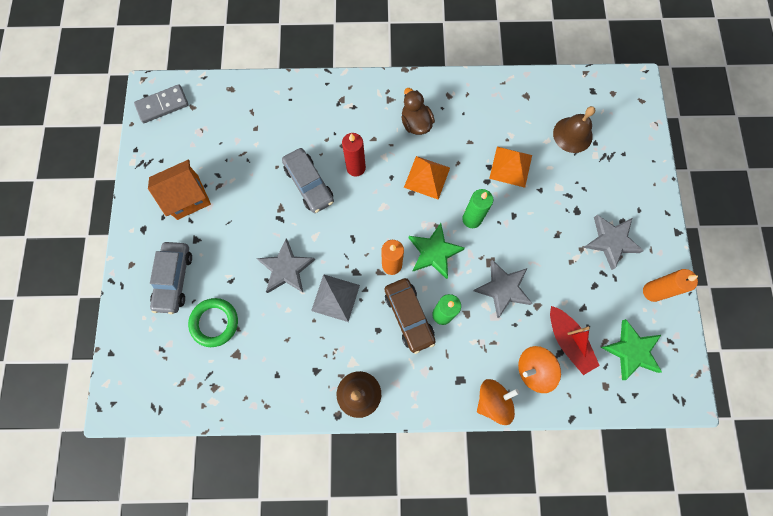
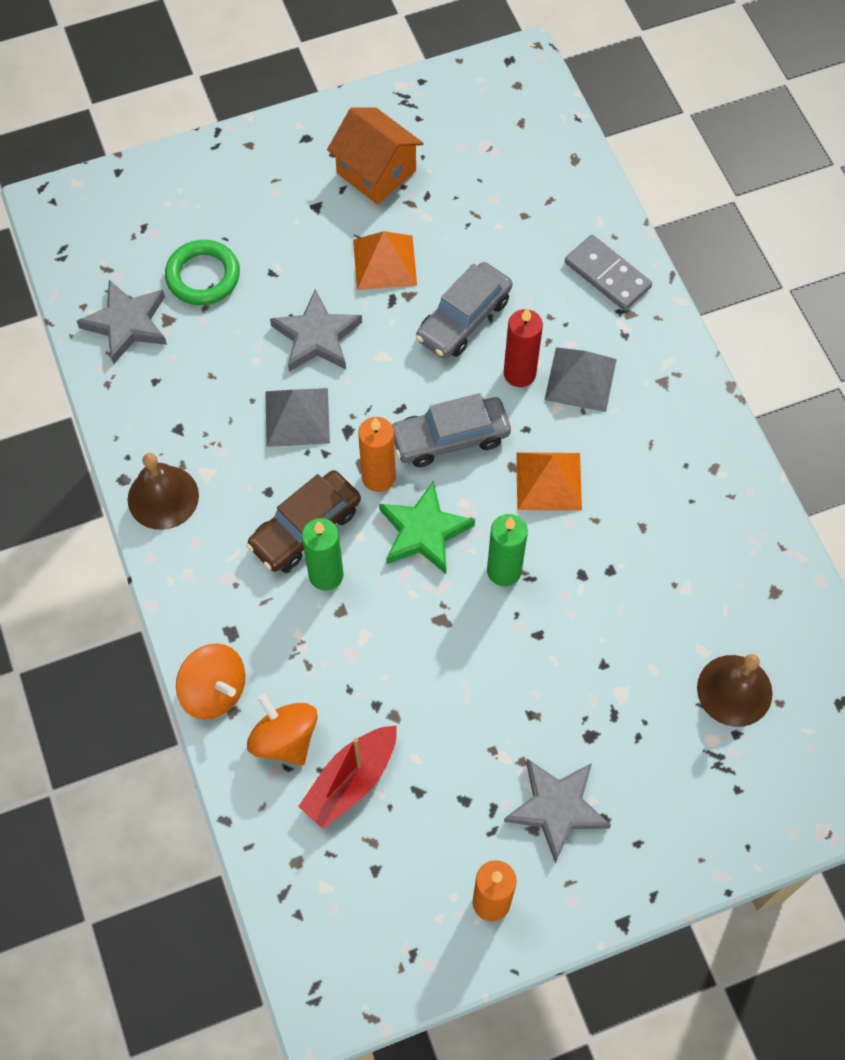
camera: 70 degrees right, 10 degrees down
(162, 105) = (506, 85): grey domino -> grey domino (607, 275)
(174, 279) = (247, 204): grey car -> grey car (450, 438)
(372, 139) = (580, 379): none -> grey pyramid
(416, 123) = (638, 434): brown duck -> none
(503, 288) = (403, 653): grey star -> grey star (127, 324)
(510, 166) = (625, 604): orange pyramid -> orange pyramid (385, 262)
(631, 350) = (372, 890): green star -> none

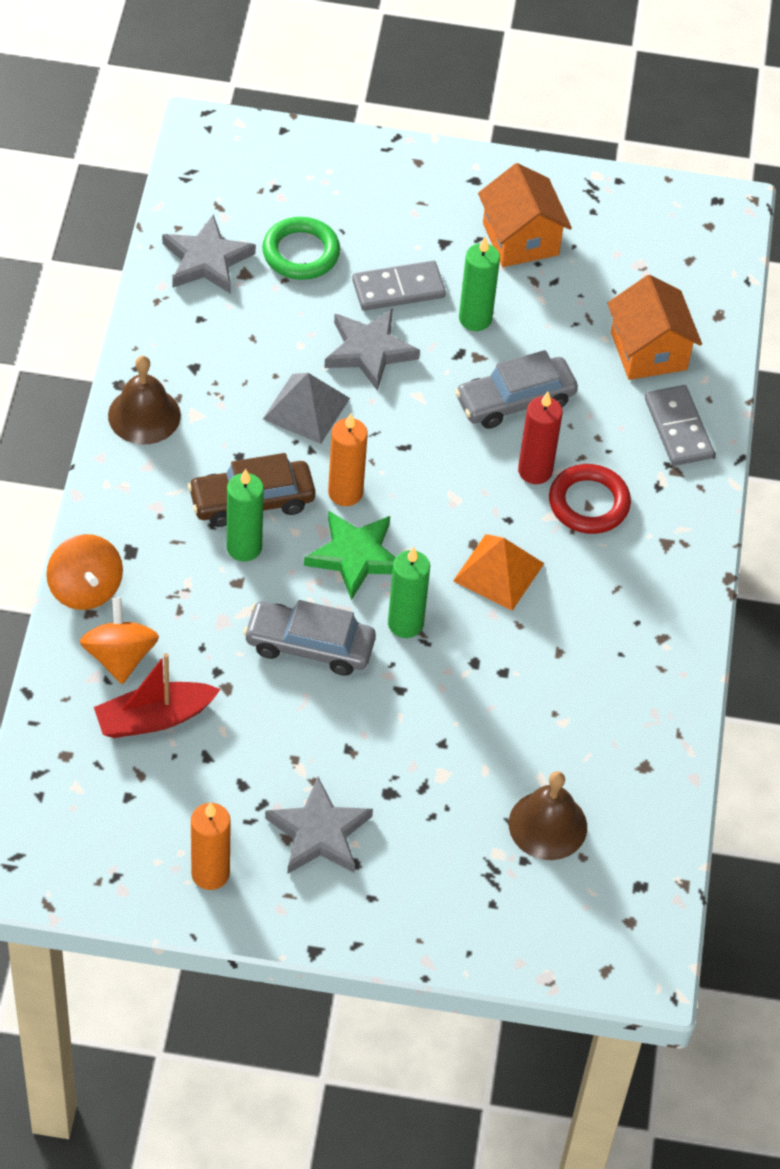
camera: 25 degrees right, 10 degrees down
(305, 267) = (398, 289): none -> grey domino
(385, 262) = (475, 319): orange pyramid -> green candle
(450, 438) = (432, 492): grey car -> grey car (309, 646)
(541, 219) = (648, 351): none -> orange house
(580, 379) = (589, 503): grey pyramid -> red ring

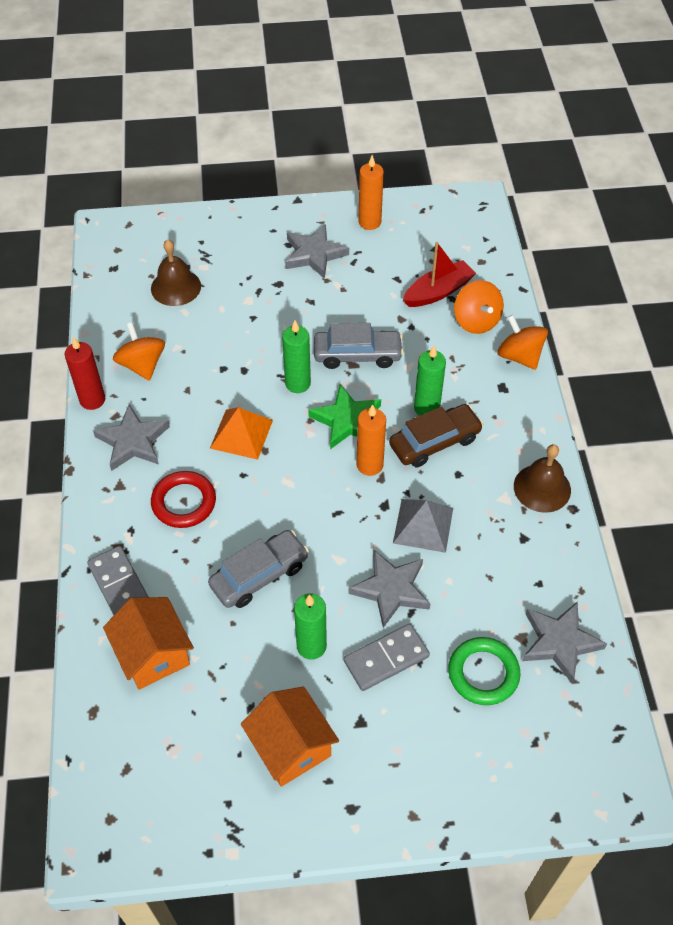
camera: 170 degrees right, 0 degrees up
(535, 471) = (230, 518): red candle -> red candle (92, 400)
(616, 704) = (142, 365): none -> orange spinning top
(642, 596) = (133, 441): none -> grey star

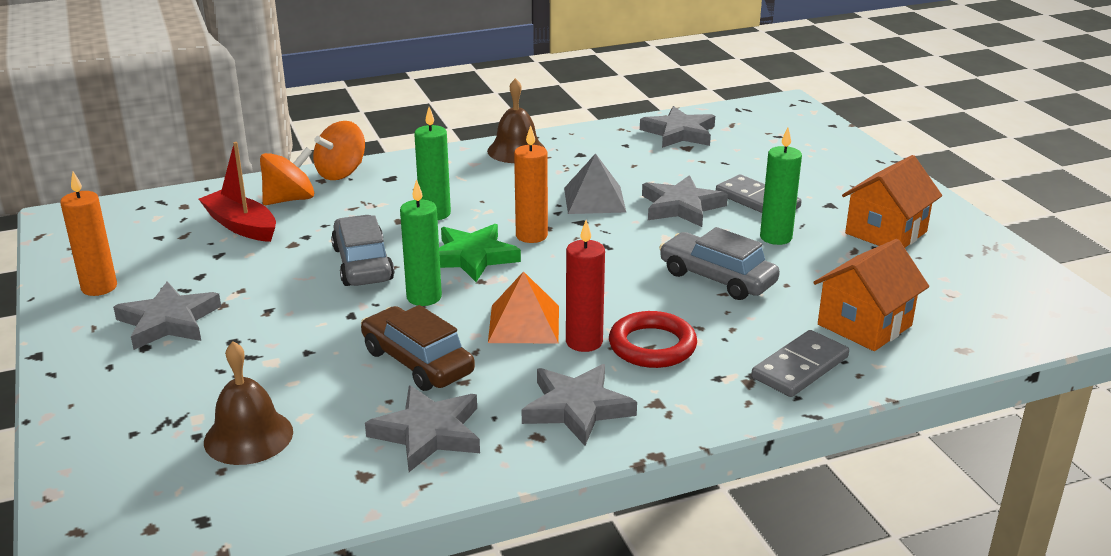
camera: 105 degrees left, 25 degrees down
(92, 400) = (516, 466): red candle -> red candle (584, 342)
(142, 365) = (428, 433): orange spinning top -> grey star
(435, 442) = (482, 204): brown car -> brown car (417, 362)
(483, 673) = (735, 159): green ring -> none

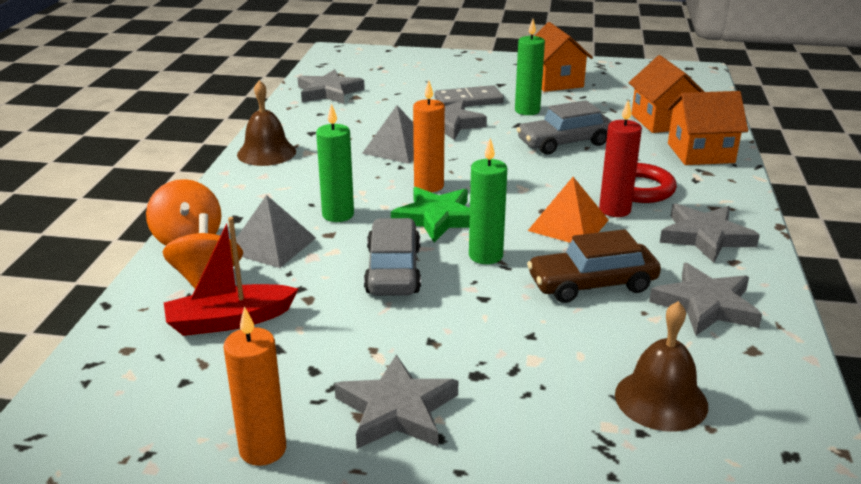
camera: 60 degrees left, 0 degrees up
(360, 204) = (271, 245): none -> grey pyramid
(363, 264) = (393, 270): grey car -> grey car turned 75 degrees clockwise
(800, 368) = (700, 153): grey domino -> orange house

